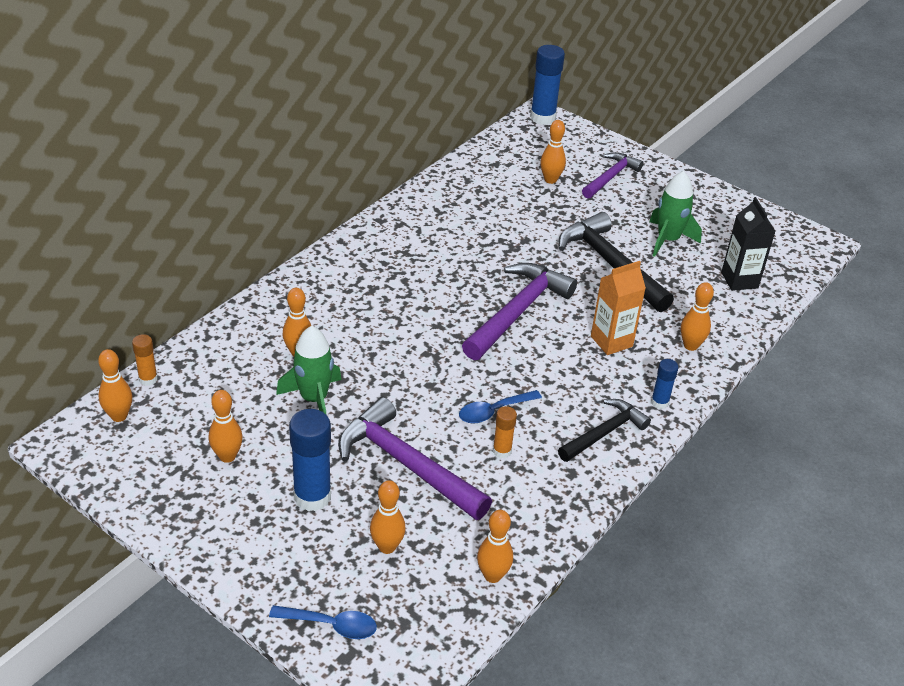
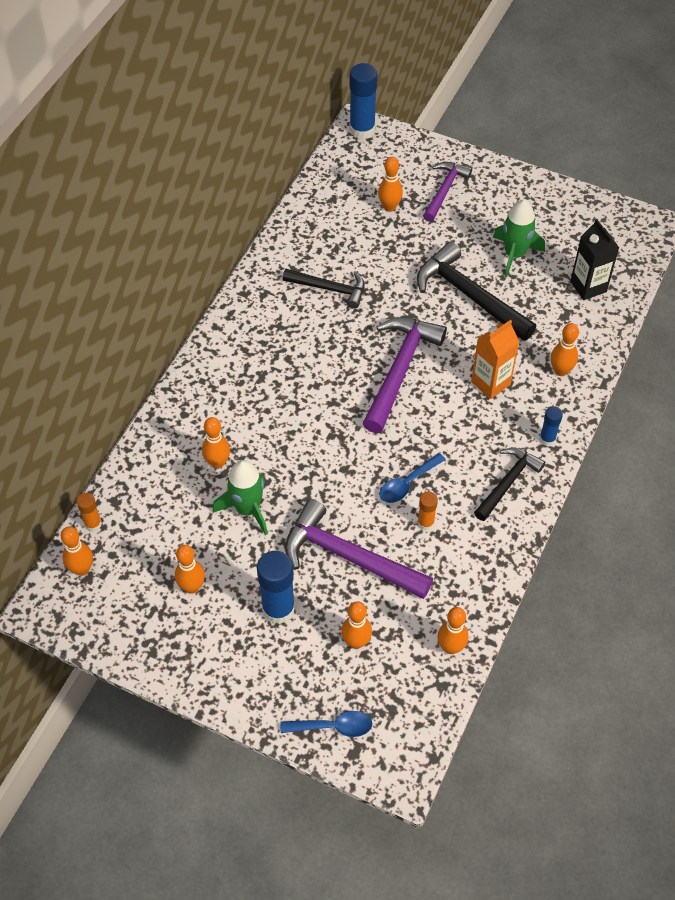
camera: 10 degrees left, 15 degrees up
(467, 232) = (329, 289): none -> black hammer

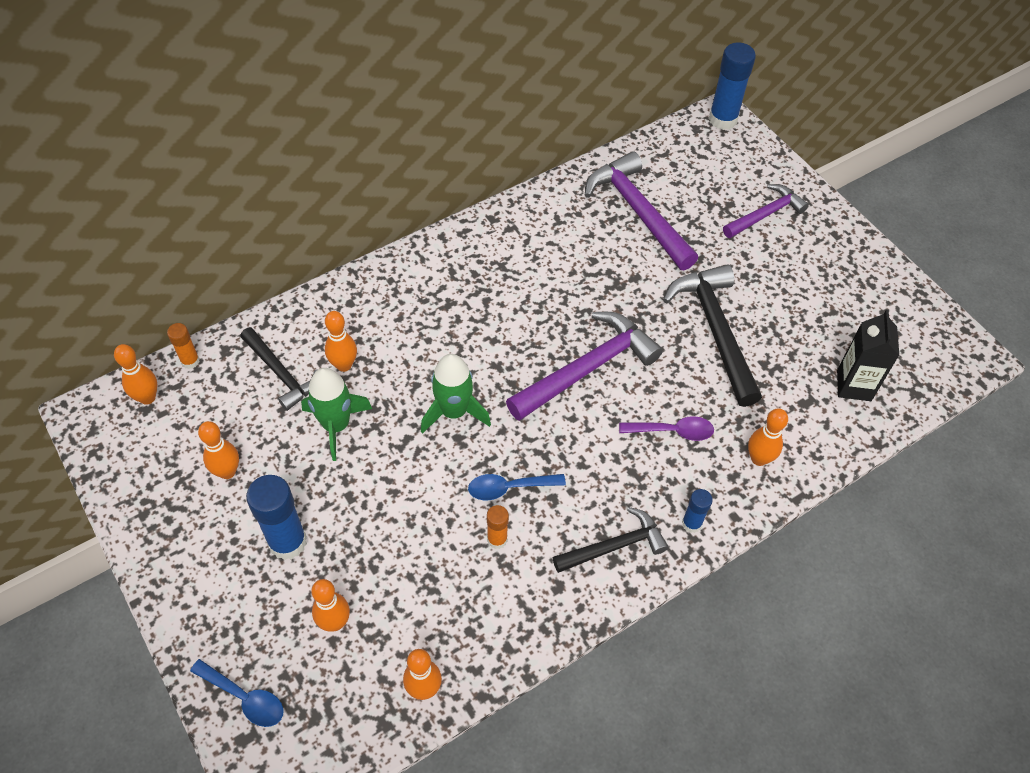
camera: 30 degrees right, 0 degrees up
(329, 289) = (577, 254): black hammer -> black hammer (281, 373)
(349, 557) = (394, 529): purple hammer -> purple hammer (638, 212)
(389, 207) = (696, 204): orange bowling pin -> none
(490, 383) = (672, 431): orange carton -> purple spoon
(514, 254) = (794, 312): green rocket -> green rocket (454, 412)

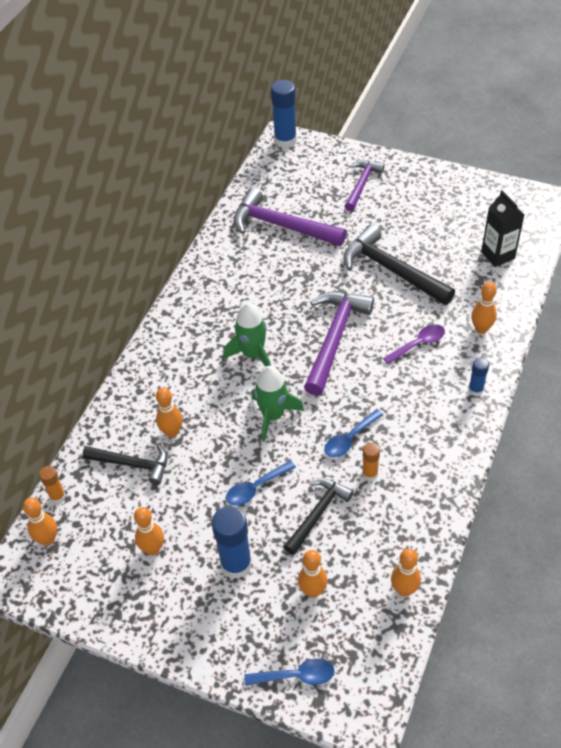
camera: 30 degrees left, 5 degrees down
(336, 425) = (202, 472): green rocket -> green rocket (252, 354)
(373, 476) = (256, 488): none -> blue spoon
(614, 546) = (443, 432): black hammer -> black hammer (317, 514)

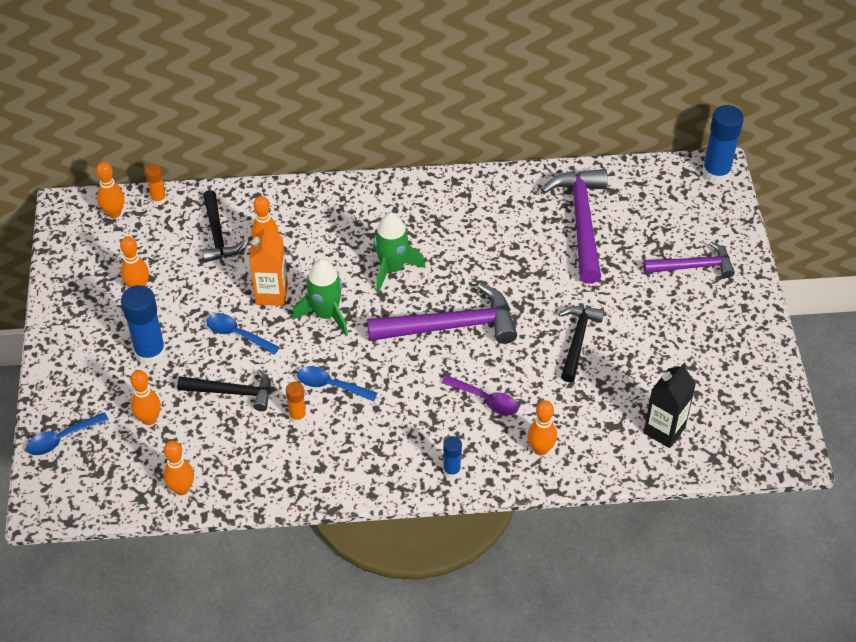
camera: 60 degrees right, 0 degrees up
(226, 447) = (271, 294): none -> orange carton
(296, 676) = (61, 439): blue spoon -> blue spoon turned 90 degrees clockwise
(392, 270) = (577, 341): black hammer -> black hammer, size x0.62

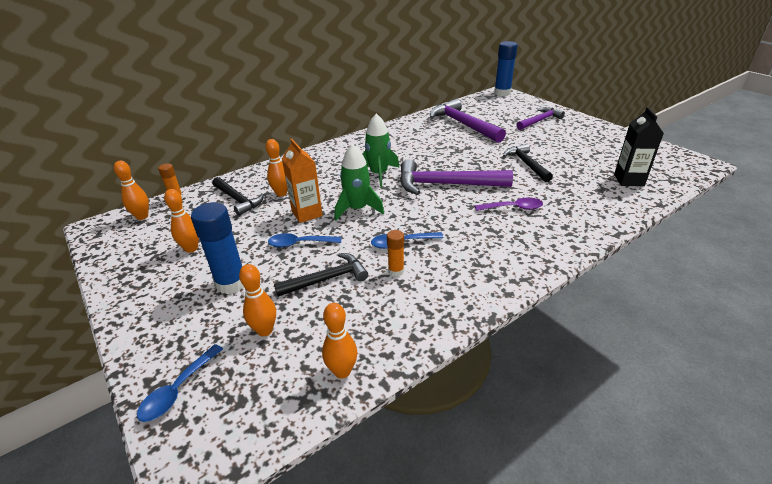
camera: 30 degrees left, 15 degrees down
(450, 326) = (446, 185): purple hammer -> purple hammer turned 135 degrees counterclockwise
(452, 471) = (543, 252): blue glue stick -> none
(540, 449) = (579, 217): orange bowling pin -> none

